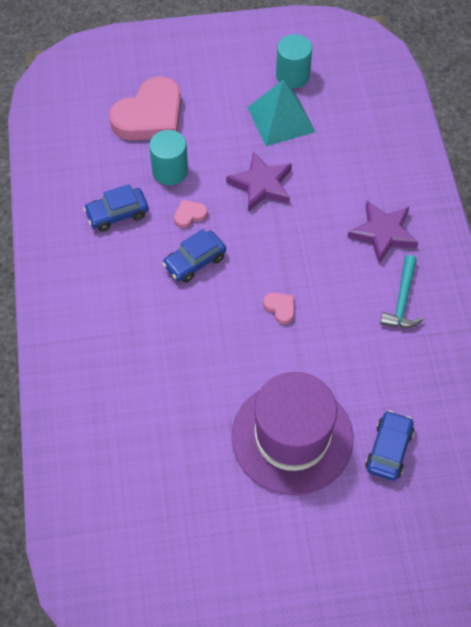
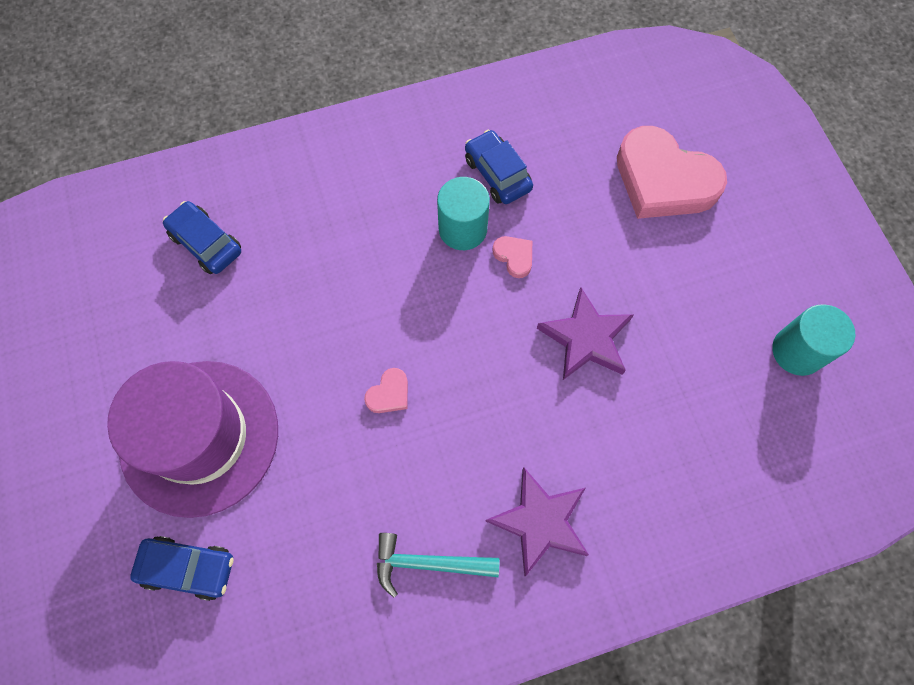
camera: 80 degrees right, 10 degrees up
(170, 171) = (579, 221): turquoise cylinder -> turquoise cylinder (462, 229)
(195, 261) = (443, 276): blue car -> blue car (206, 243)
(281, 119) = (709, 347): turquoise pyramid -> none

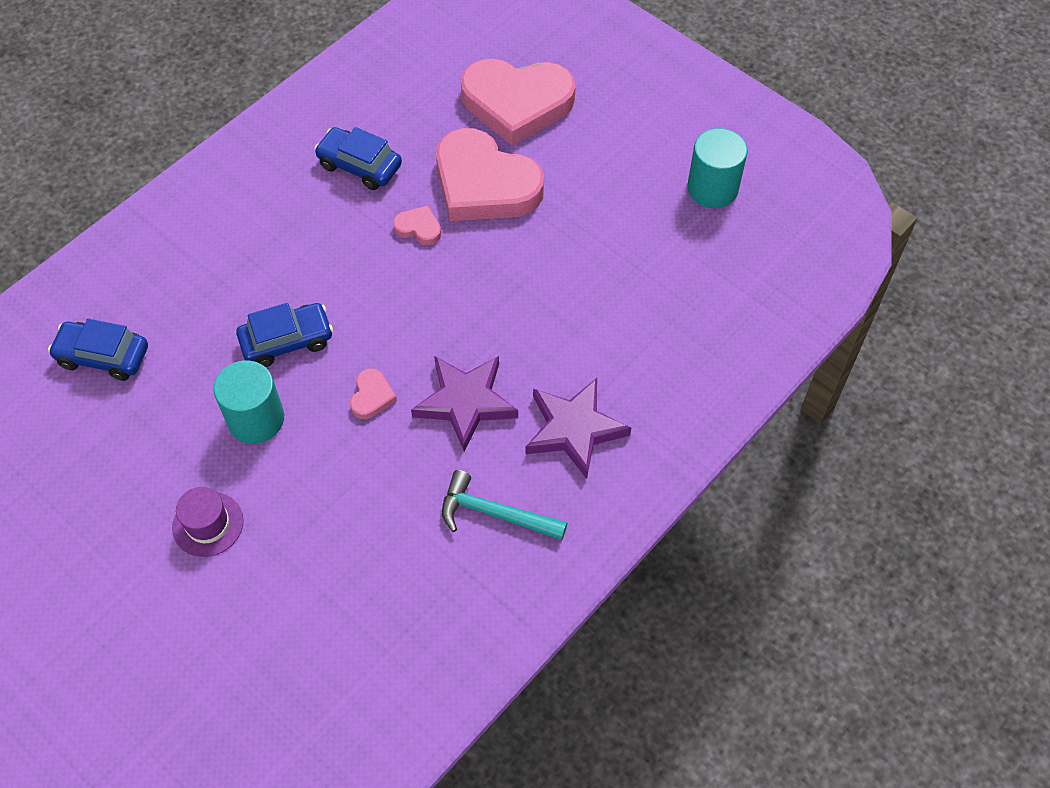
camera: 30 degrees left, 10 degrees down
(188, 568) = (270, 637): blue car -> blue car (287, 341)
(199, 437) = (208, 524): purple hat -> purple hat, size x0.40
(428, 563) = (495, 513): turquoise hammer -> turquoise hammer turned 45 degrees clockwise
(462, 229) = (355, 227): turquoise cylinder -> turquoise cylinder (256, 419)
(586, 338) = (525, 264): purple star -> purple star (465, 402)
(593, 243) = (484, 184): none -> pink heart

